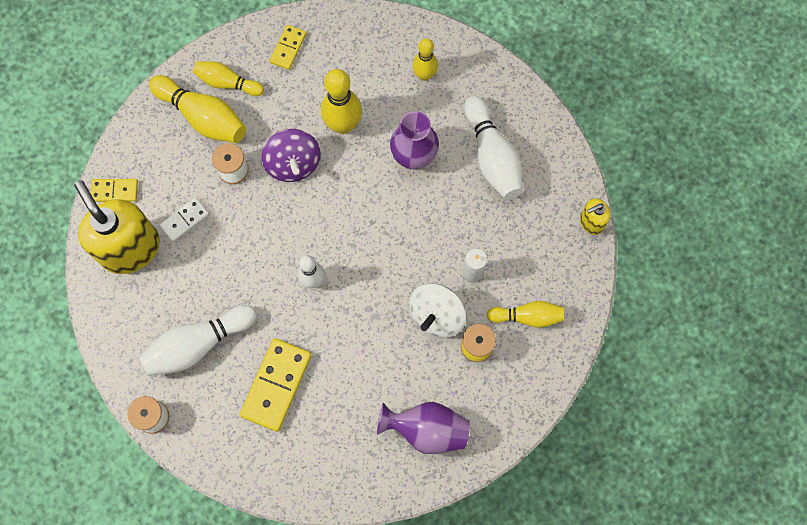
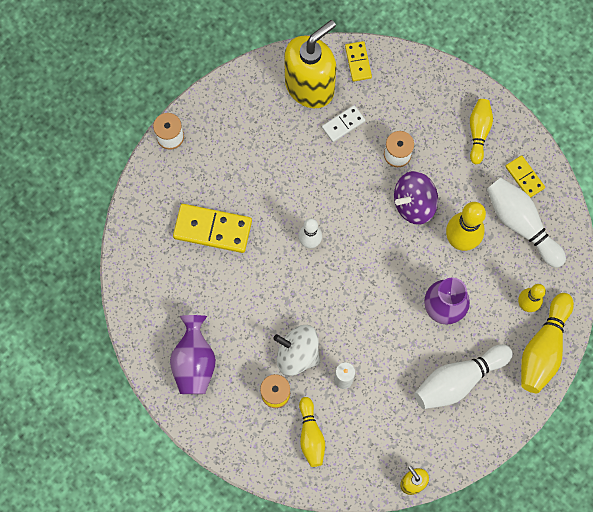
camera: 80 degrees right, 0 degrees up
(184, 220) = (343, 124): white domino -> white domino turned 75 degrees counterclockwise
(198, 344) = (236, 158): white bowling pin -> white bowling pin (521, 224)
(203, 117) = (441, 118): yellow bowling pin -> yellow bowling pin (543, 348)
(288, 48) = (524, 177): yellow domino -> yellow domino turned 45 degrees clockwise

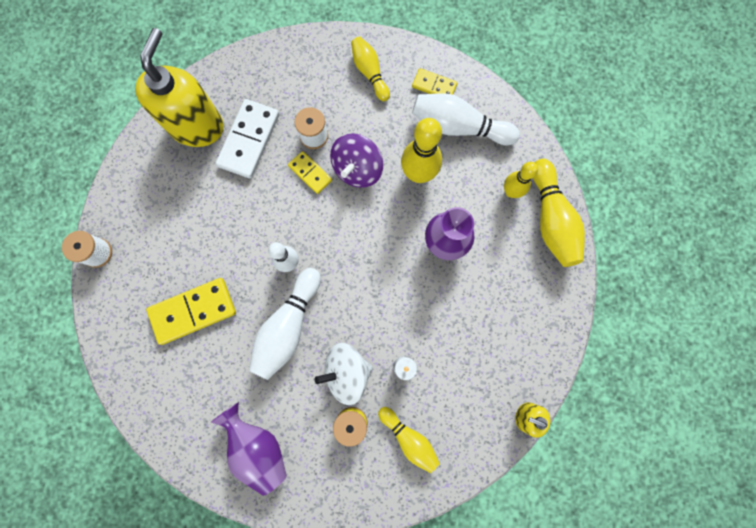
camera: 35 degrees left, 5 degrees up
(343, 124) = (249, 140): white domino -> white domino, size x1.77
(358, 62) = (225, 79): yellow domino -> yellow domino (310, 173)
(458, 380) = (501, 296): white bowling pin -> white bowling pin (288, 327)

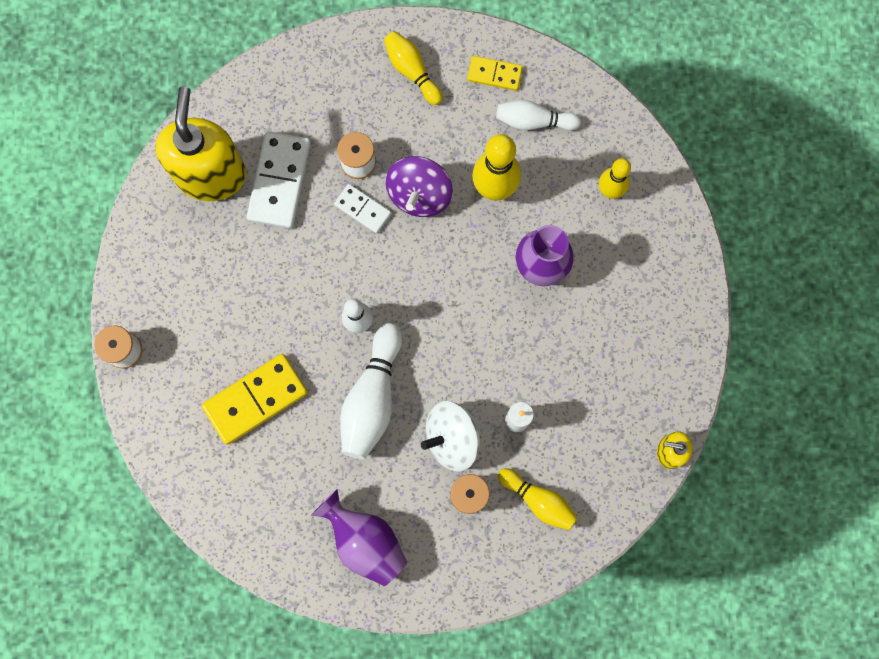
camera: 10 degrees left, 0 degrees up
(310, 173) = (362, 209): yellow domino -> white domino
(459, 127) = (534, 121): white bowling pin -> white bowling pin, size x0.63
(551, 220) = (663, 216): yellow bowling pin -> none

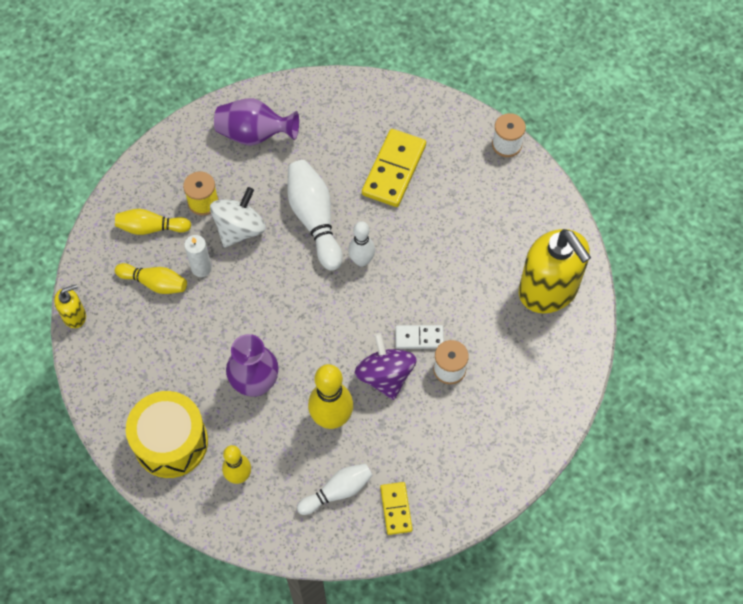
camera: 145 degrees right, 15 degrees down
(279, 181) = (496, 318): white domino -> none
(412, 71) = (463, 466): yellow bowling pin -> yellow bowling pin (155, 283)
(494, 74) = (396, 509): yellow domino -> yellow domino turned 75 degrees counterclockwise
(651, 261) = (171, 442): none -> yellow drum

